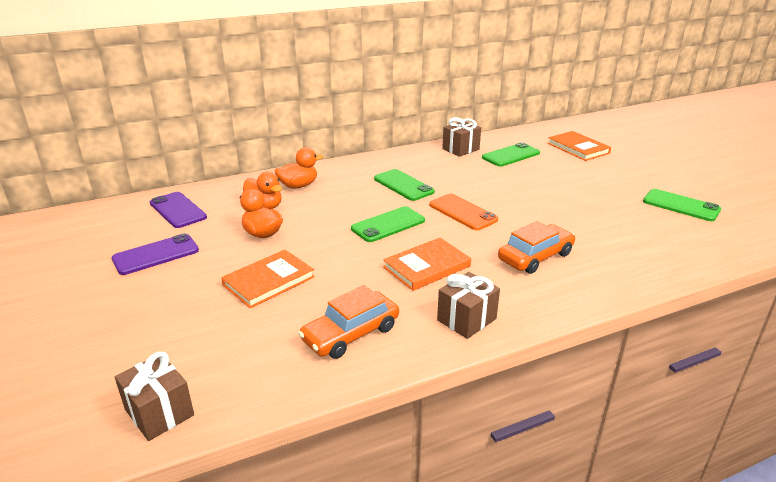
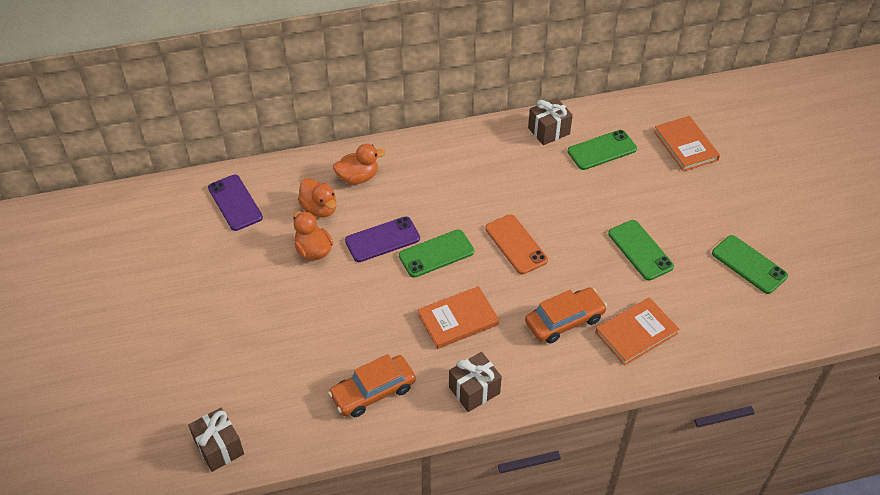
camera: 10 degrees right, 20 degrees up
(156, 255) = (215, 267): purple phone -> purple phone (382, 239)
(269, 281) = (313, 318): orange book -> orange book (636, 333)
(403, 185) = (467, 191): green phone -> green phone (640, 250)

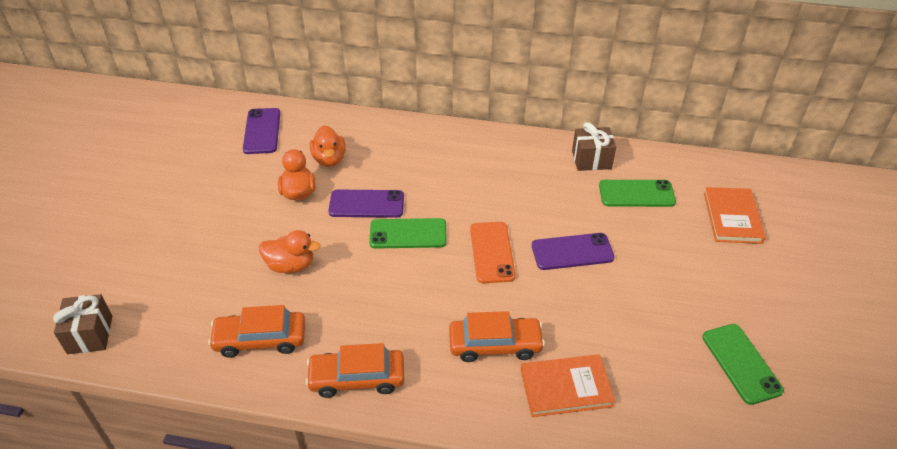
camera: 25 degrees right, 5 degrees down
(358, 177) = (382, 144): orange duck -> orange duck (291, 265)
(458, 319) = (387, 302): orange book -> none
(474, 390) = (357, 378): brown gift -> orange car
(579, 220) = (572, 252): none -> purple phone
(640, 250) = (621, 303): green phone -> none

